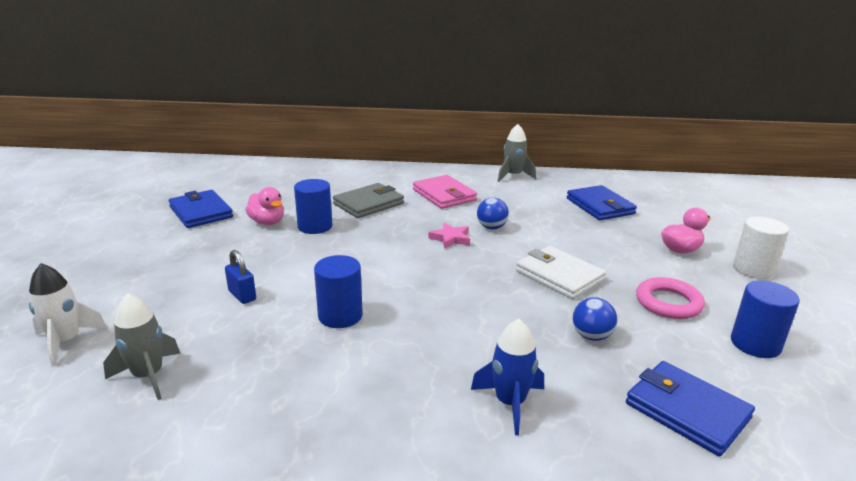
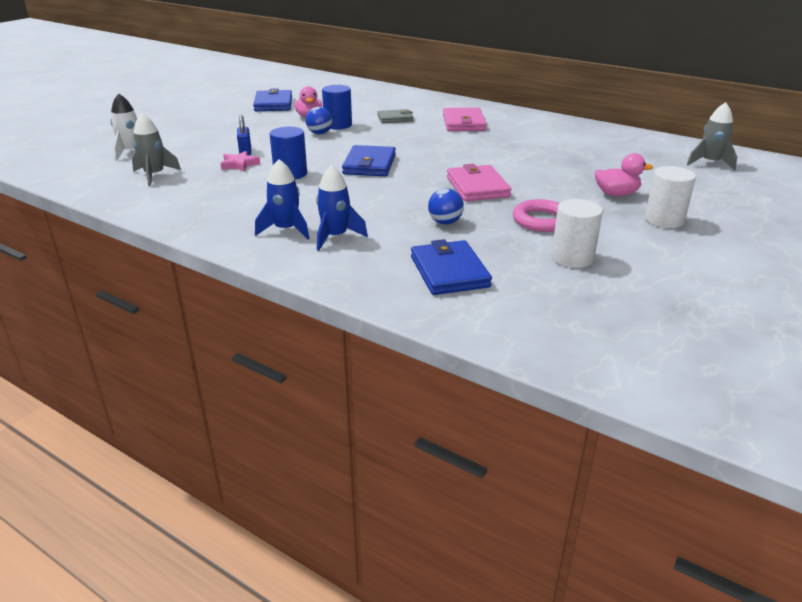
camera: 30 degrees right, 5 degrees up
(368, 204) = (395, 118): grey wallet -> grey wallet, size x0.66
(439, 414) = (286, 230): none -> blue rocket
(451, 238) = (427, 150): pink star -> pink star (239, 164)
(491, 227) = (470, 149): blue ball -> blue ball (319, 133)
(513, 176) = (546, 120): grey rocket -> grey rocket (710, 163)
(559, 276) = (477, 187): white wallet -> pink wallet
(600, 206) = (592, 153): blue wallet -> blue wallet (369, 165)
(755, 344) = (572, 257): blue cylinder -> white cylinder

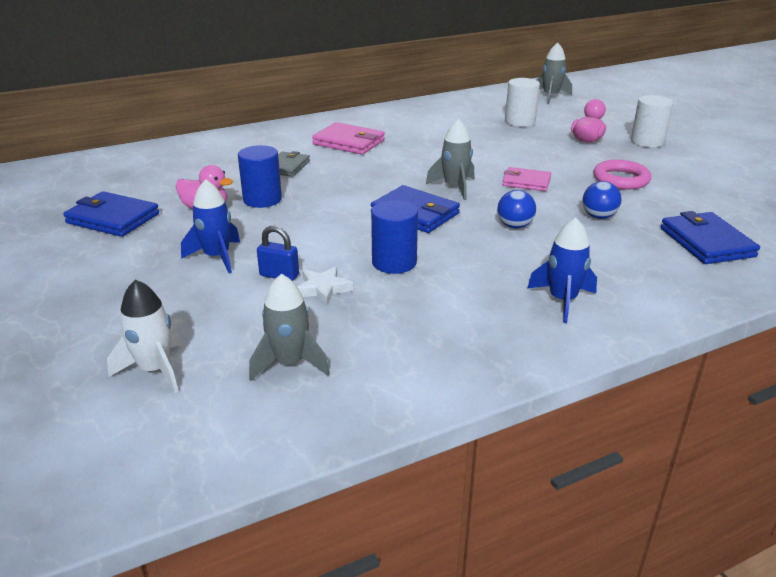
camera: 60 degrees left, 0 degrees up
(239, 164) = (323, 289): pink star -> white star
(319, 133) = (276, 216): blue ball -> blue ball (514, 226)
(335, 237) = (599, 276): blue rocket -> blue rocket (217, 257)
(431, 167) = (454, 187): none -> grey rocket
(449, 272) = (706, 242): blue wallet -> blue wallet turned 60 degrees clockwise
(477, 187) = (526, 182): pink wallet -> pink wallet, size x0.66
(572, 257) = (700, 189): white cylinder -> white cylinder (520, 121)

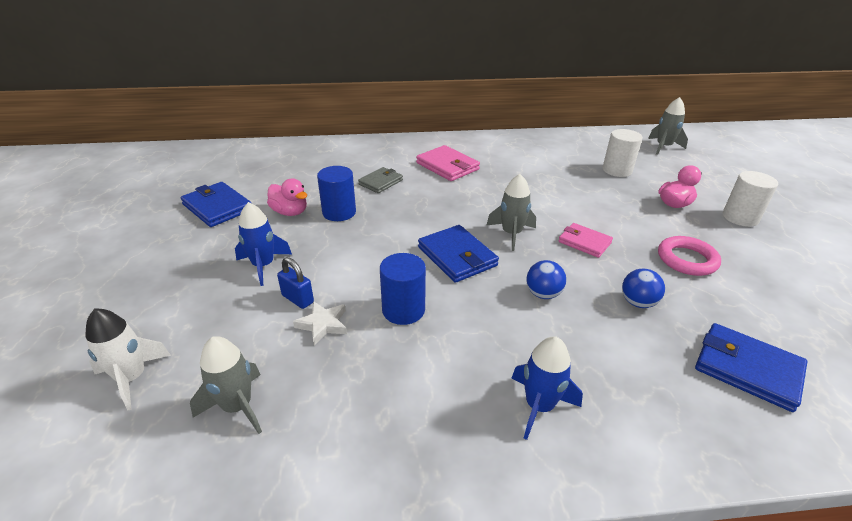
camera: 20 degrees right, 5 degrees up
(706, 242) = (747, 369): blue wallet -> blue wallet turned 60 degrees counterclockwise

